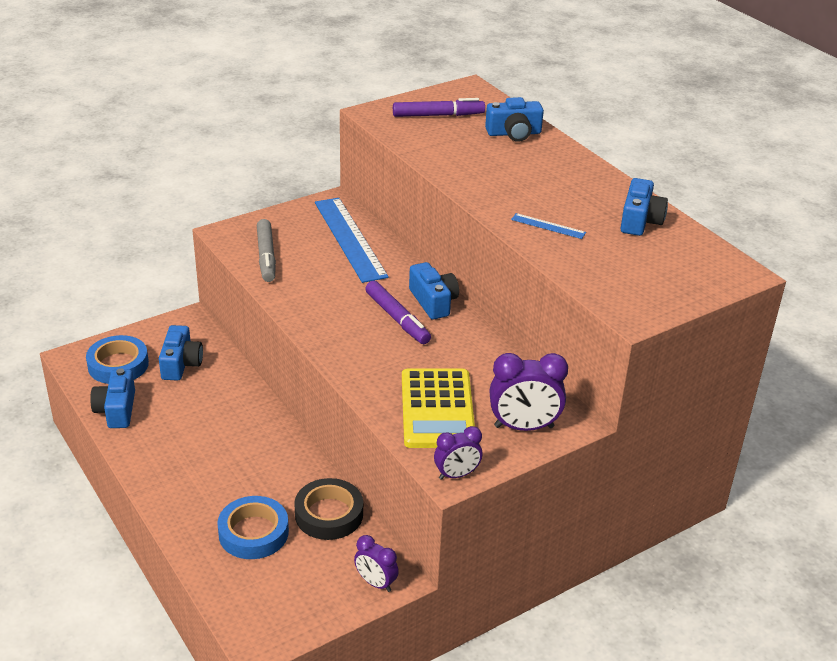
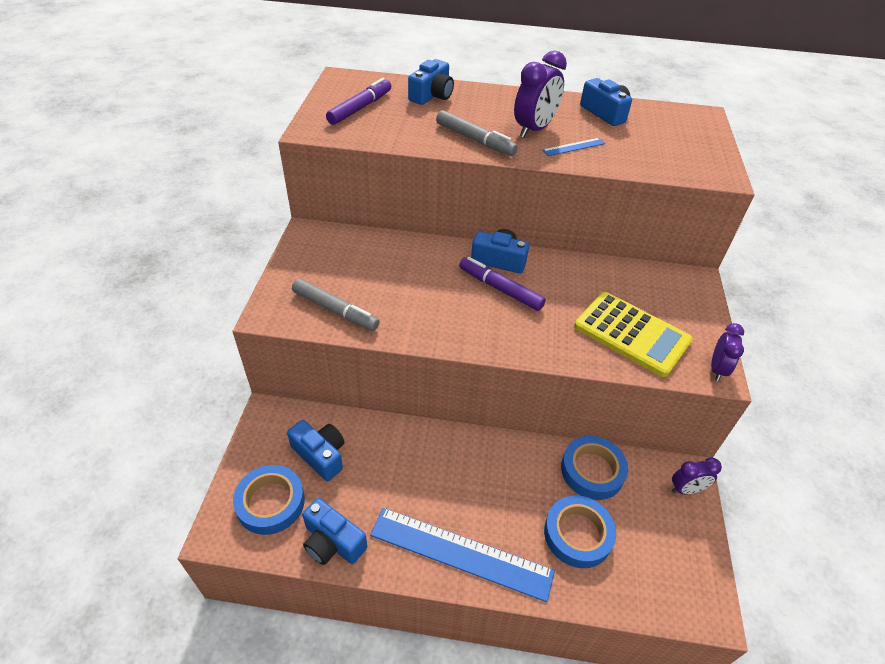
camera: 50 degrees left, 10 degrees up
(329, 514) = (592, 471): black tape -> blue tape
(350, 238) = (370, 253): blue ruler -> blue ruler (461, 553)
(397, 318) = (500, 289): purple marker -> purple marker turned 150 degrees counterclockwise
(477, 179) = (474, 140): none -> grey marker
(524, 427) = (685, 304): purple clock -> purple clock (534, 129)

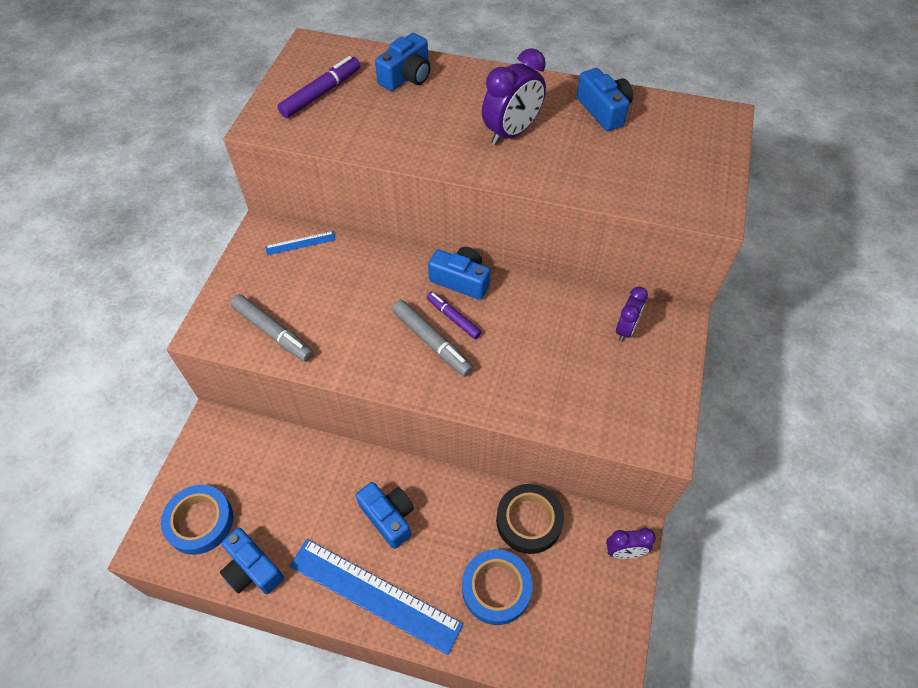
camera: 10 degrees right, 10 degrees up
(320, 455) = (255, 475): blue camera -> blue camera (388, 517)
(474, 140) = (438, 145): grey marker -> grey marker (431, 341)
(500, 289) = (453, 318): purple marker -> purple marker, size x0.67
(573, 147) = (550, 161): blue ruler -> blue ruler (300, 243)
(592, 471) = (529, 521): blue tape -> black tape
(631, 334) = (583, 386): yellow calculator -> none
(717, 369) = (665, 438): purple clock -> purple clock (625, 329)

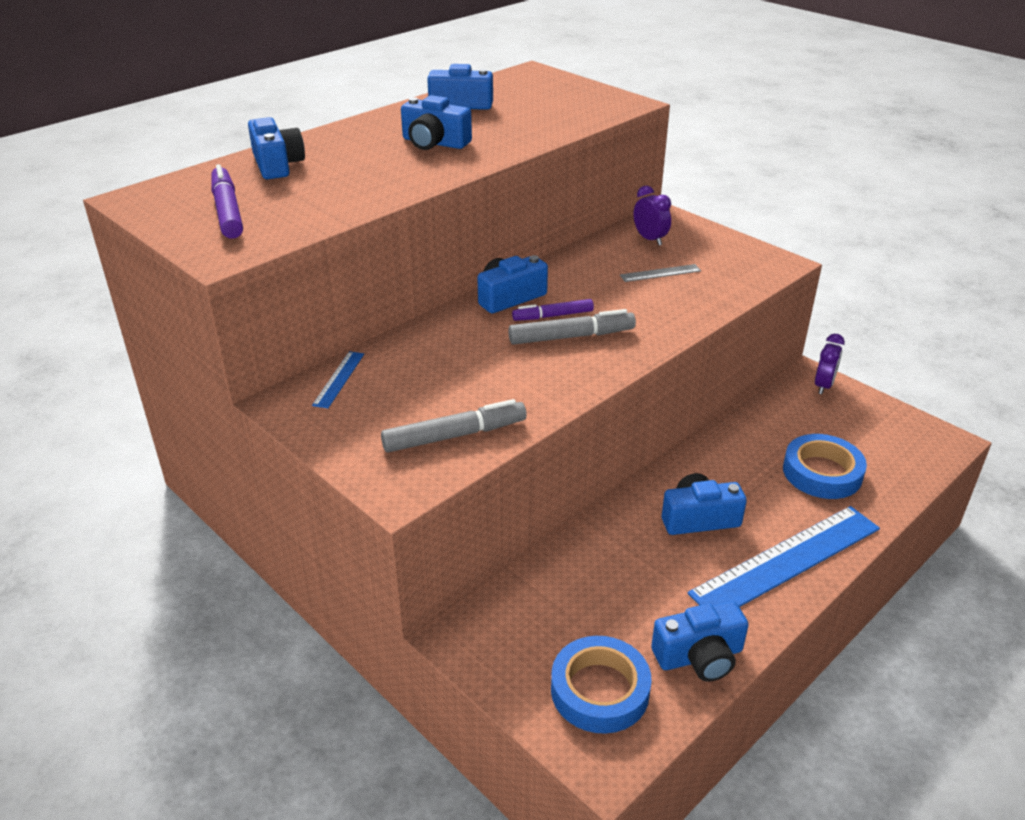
camera: 60 degrees left, 20 degrees down
(511, 132) = (434, 143): purple clock -> blue camera
(529, 521) = (760, 427): black tape -> none
(572, 360) = (660, 273): none -> grey ruler

